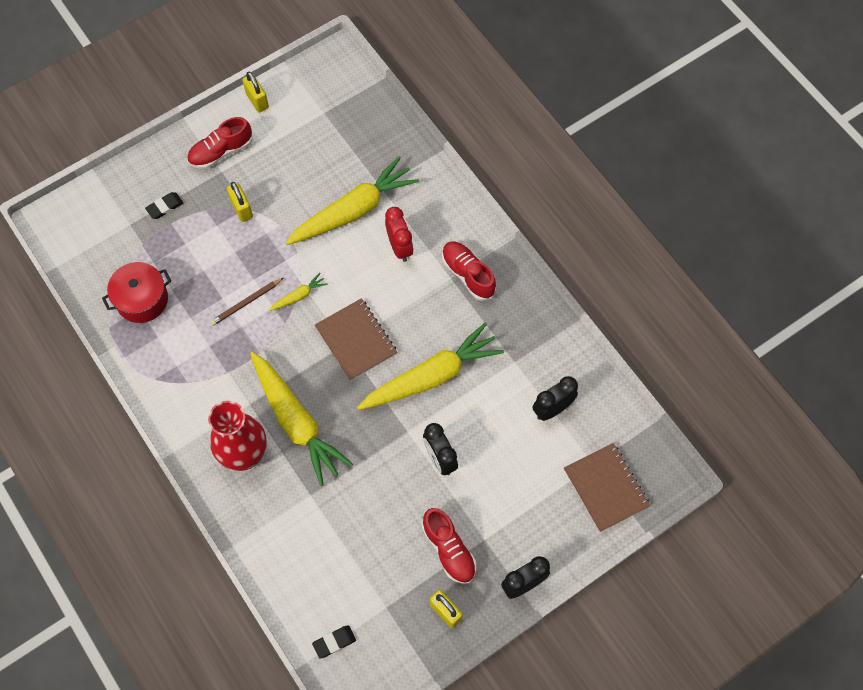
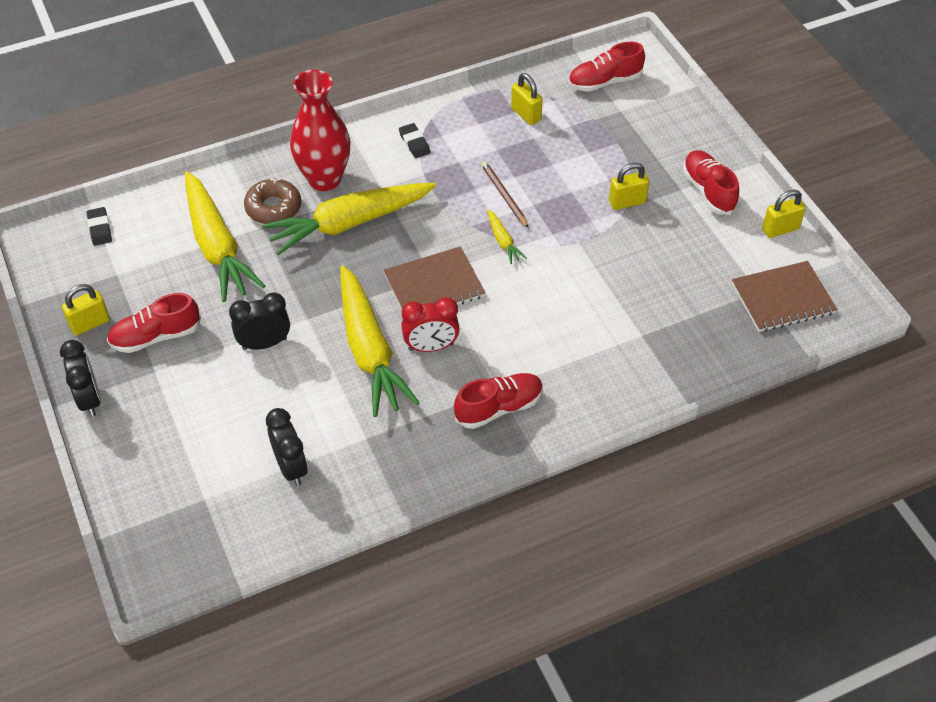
camera: 100 degrees right, 15 degrees down
(92, 240) = (604, 82): none -> red shoe
(142, 299) = (526, 114): red pot -> yellow padlock
(165, 207) = (639, 139): black eraser -> black eraser (414, 143)
(286, 491) = (273, 208): none -> brown donut
(353, 210) = (611, 304): yellow carrot -> yellow carrot (217, 246)
(399, 247) = (551, 343): red clock -> red clock (431, 347)
(606, 488) = (169, 506): brown notebook -> brown notebook (782, 299)

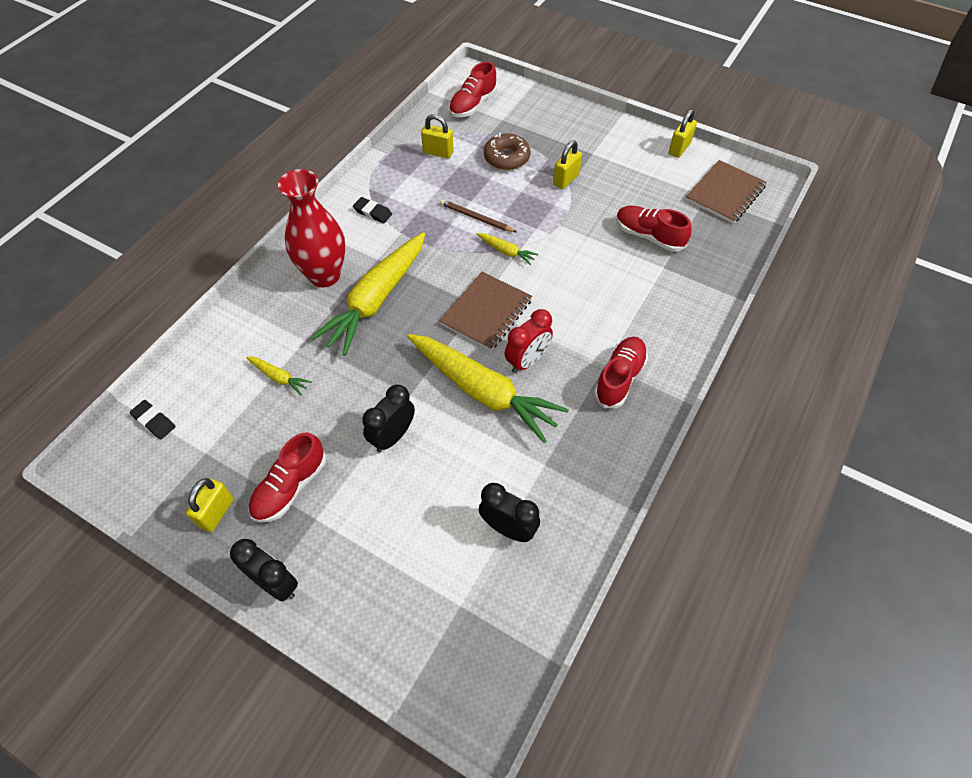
camera: 35 degrees left, 5 degrees up
(217, 246) = (279, 377): yellow carrot -> yellow carrot, size x0.42
(273, 208) = (301, 320): brown donut -> brown donut (506, 158)
(708, 191) = (611, 146): red shoe -> red shoe (649, 236)

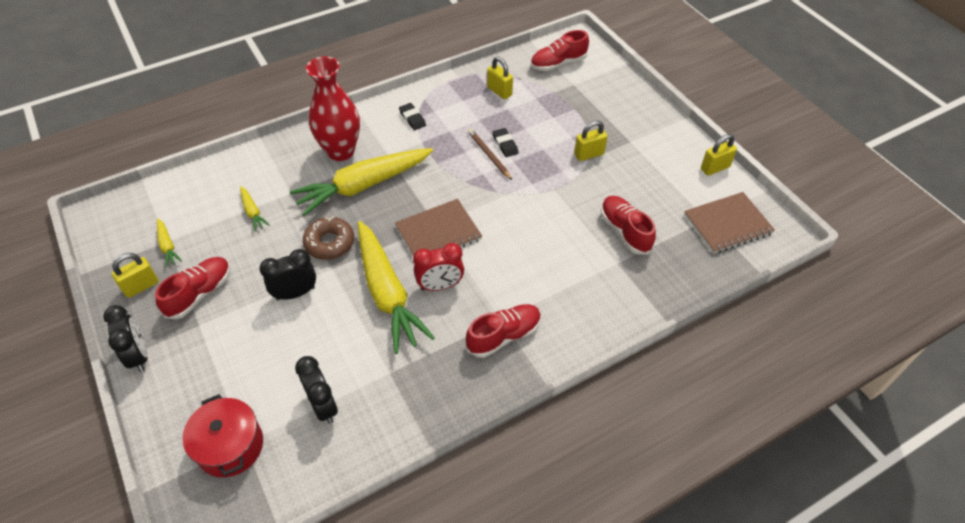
camera: 30 degrees right, 5 degrees down
(154, 421) = (152, 204): black eraser -> black eraser (505, 144)
(290, 487) = (200, 293): red shoe -> red shoe turned 150 degrees clockwise
(448, 616) = (230, 446): none -> red pot
(506, 158) = (552, 117): brown donut -> brown donut (329, 243)
(506, 251) = (492, 192): yellow carrot -> yellow carrot (167, 246)

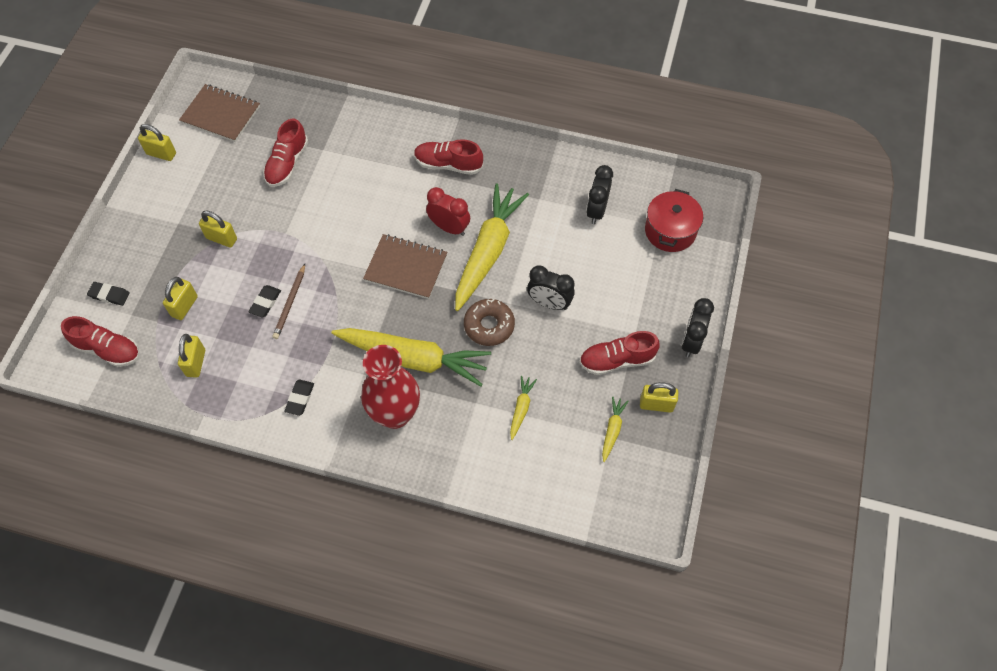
camera: 135 degrees left, 10 degrees up
(550, 108) = (184, 306): none -> yellow padlock
(601, 83) = (109, 295): none -> black eraser

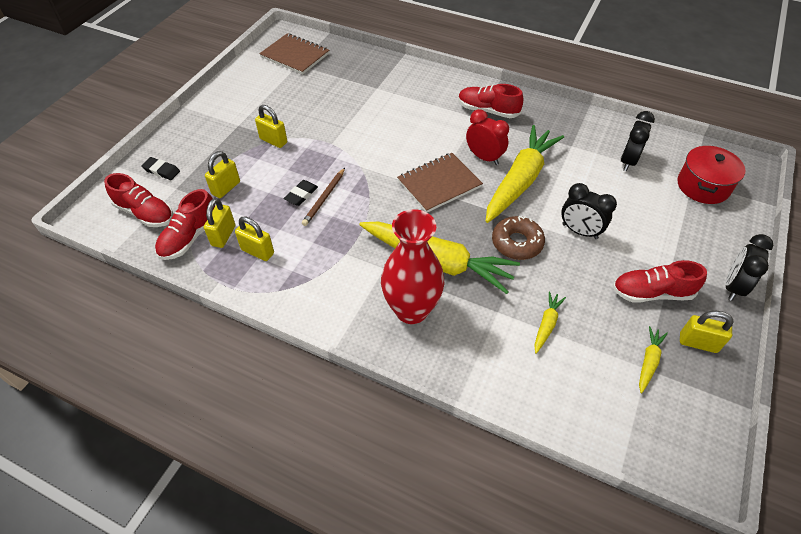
camera: 10 degrees right, 10 degrees down
(161, 154) = (238, 76): yellow padlock -> yellow padlock (257, 251)
(287, 164) = (344, 94): red shoe -> red shoe (189, 237)
(300, 398) = (316, 281): black eraser -> none
(406, 268) = (439, 184): brown notebook -> brown notebook turned 60 degrees counterclockwise

